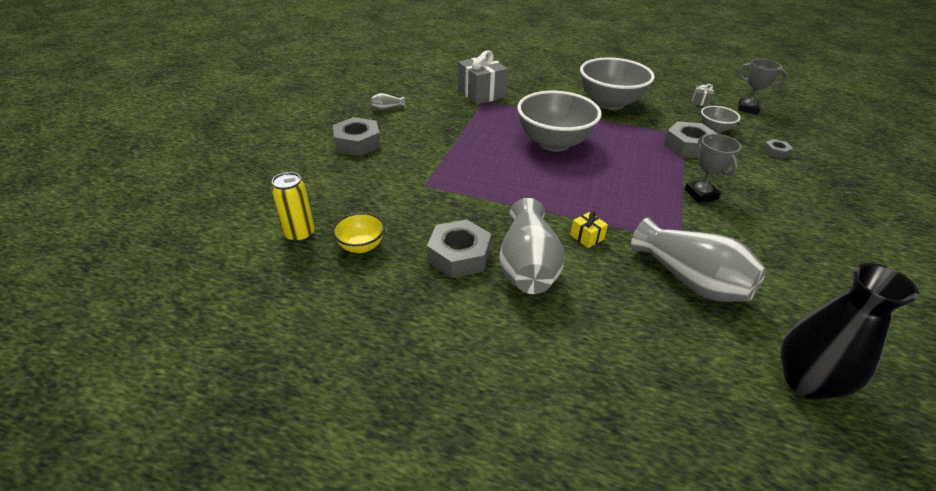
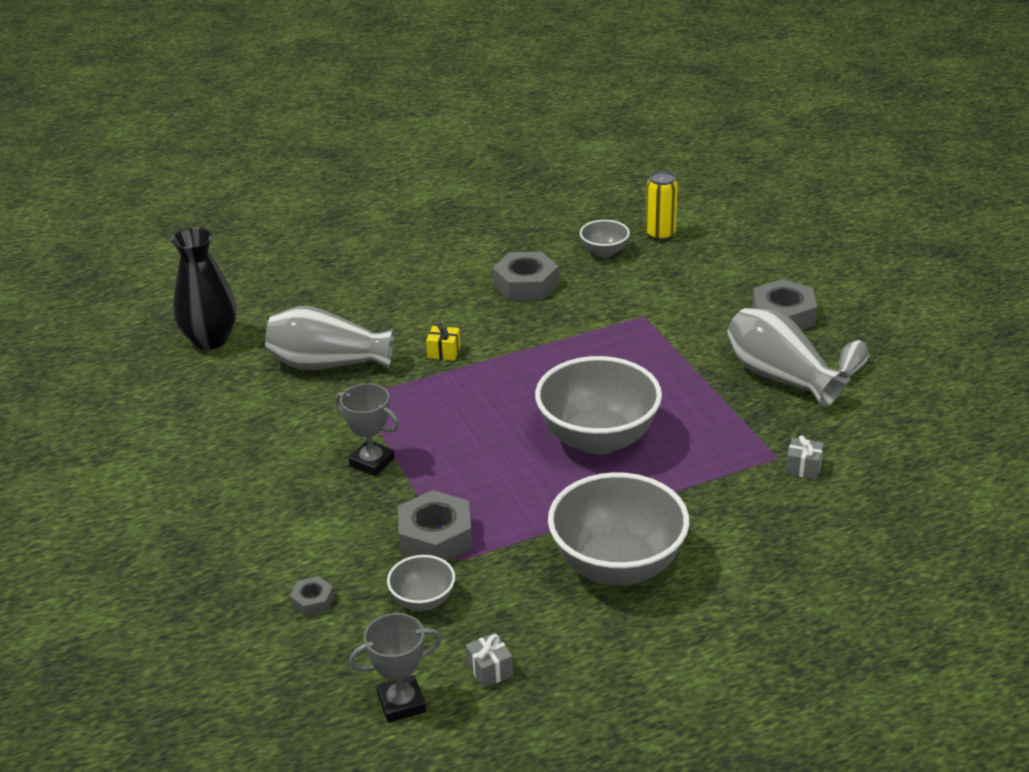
camera: 140 degrees right, 5 degrees down
(361, 246) = (604, 252): yellow bowl -> grey bowl
(481, 93) = (803, 468): grey gift -> grey gift, size x0.45
(527, 266) = (465, 305): grey vase -> grey vase (779, 377)

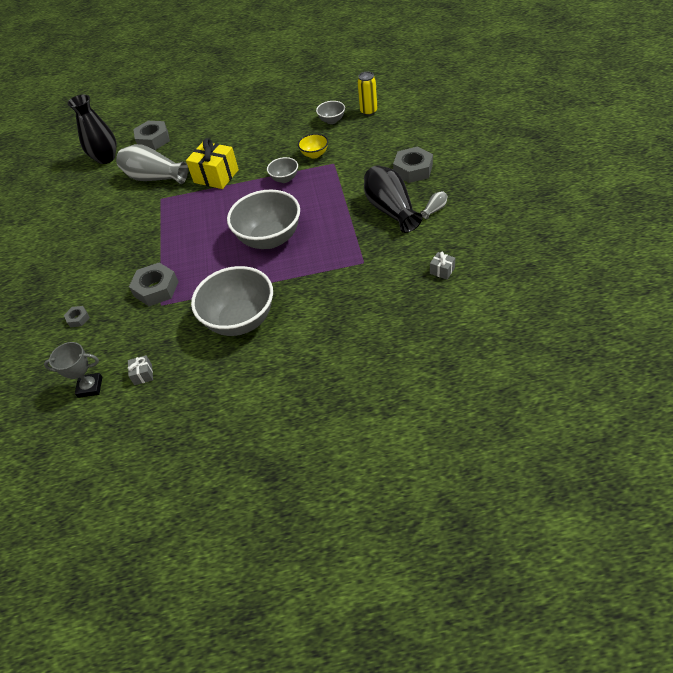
camera: 20 degrees right, 15 degrees up
(372, 462) = (147, 239): grey trophy -> none
(423, 601) = (131, 327): grey bowl -> grey bowl (285, 179)
(444, 352) = (216, 176): yellow gift -> yellow gift, size x2.20
(526, 284) = (279, 138): grey nut -> grey nut (153, 140)
(603, 305) = (314, 154): none -> yellow bowl
(779, 377) = (391, 210): grey vase -> black vase
(803, 468) = (375, 271): grey gift -> grey gift (442, 271)

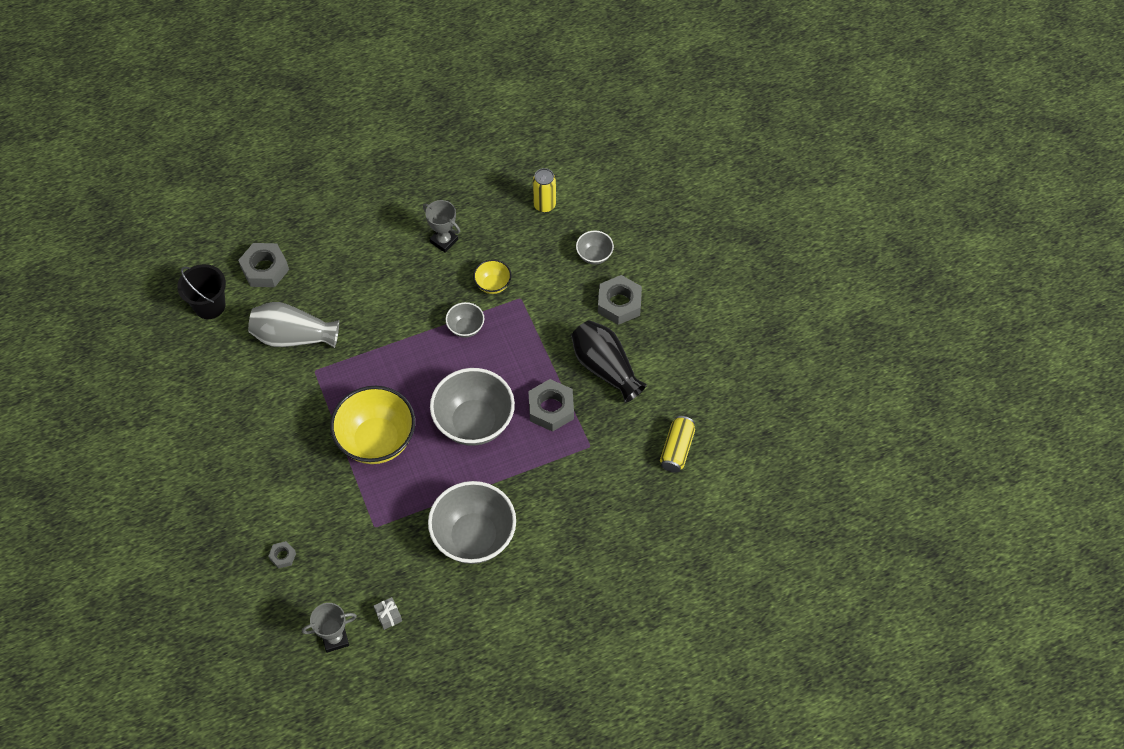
camera: 20 degrees left, 10 degrees up
(106, 158) = (209, 306): black vase -> black bucket
(156, 289) = (361, 506): grey nut -> grey nut (551, 409)
(188, 245) = (376, 440): none -> yellow bowl
(216, 176) = (375, 329): yellow gift -> none
(286, 129) = (444, 241): none -> grey trophy
(332, 120) = (500, 223): grey bowl -> grey bowl (594, 255)
(434, 209) = (655, 364): grey vase -> none
(442, 271) = (677, 449): grey gift -> yellow can

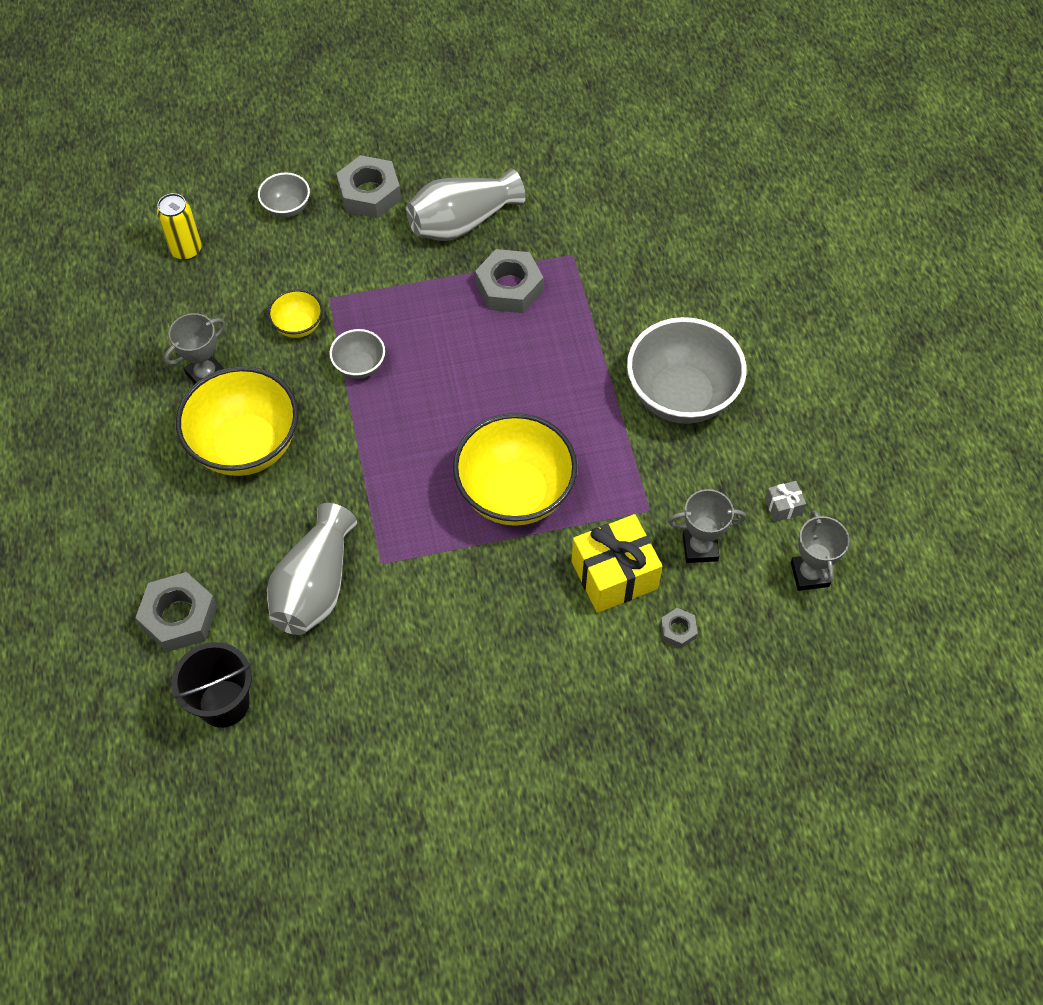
camera: 80 degrees left, 0 degrees up
(320, 511) = (614, 575): none -> yellow gift
(348, 563) = (700, 548): none -> grey trophy
(392, 276) = (246, 446): none -> yellow bowl
(474, 422) = (511, 375): grey bowl -> none
(605, 368) = (462, 222): black vase -> grey vase
(677, 449) = (594, 170): yellow can -> none

